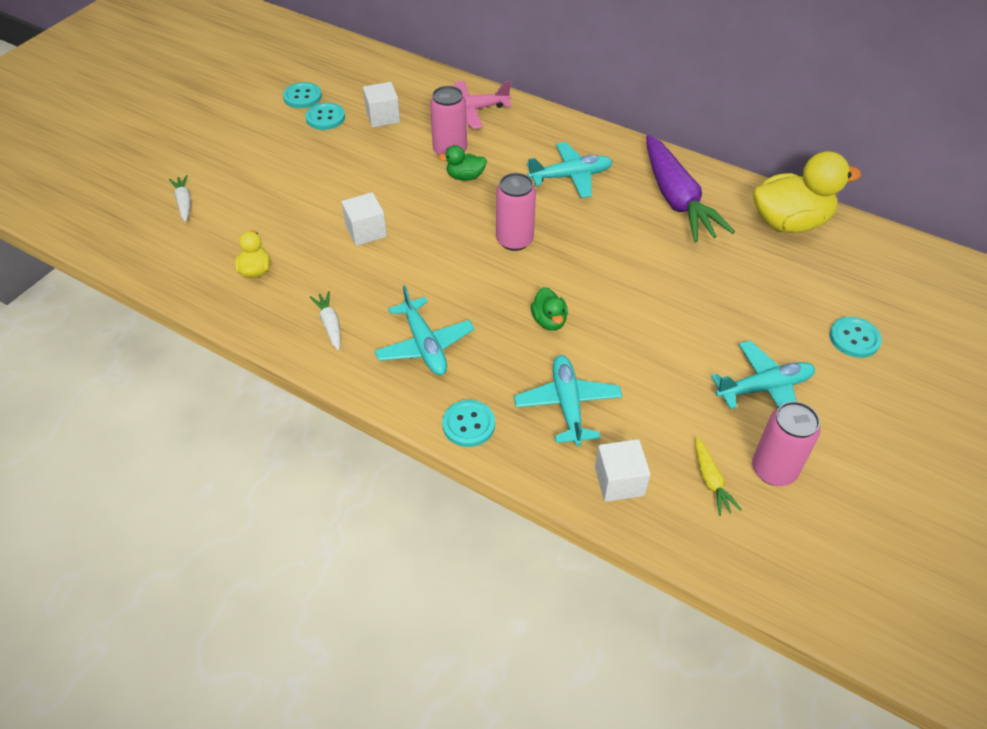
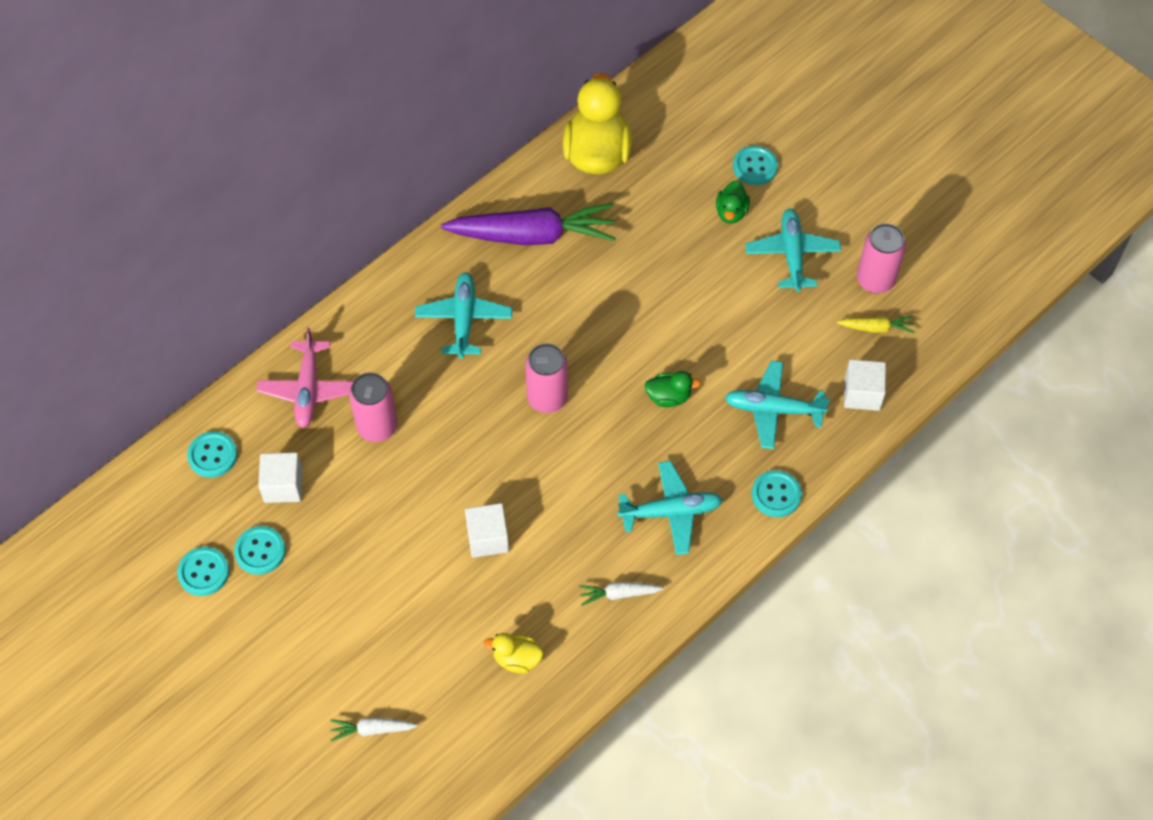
camera: 75 degrees left, 10 degrees up
(398, 80) = (212, 455): none -> turquoise button
(465, 176) = (428, 421): green duck -> green duck (731, 212)

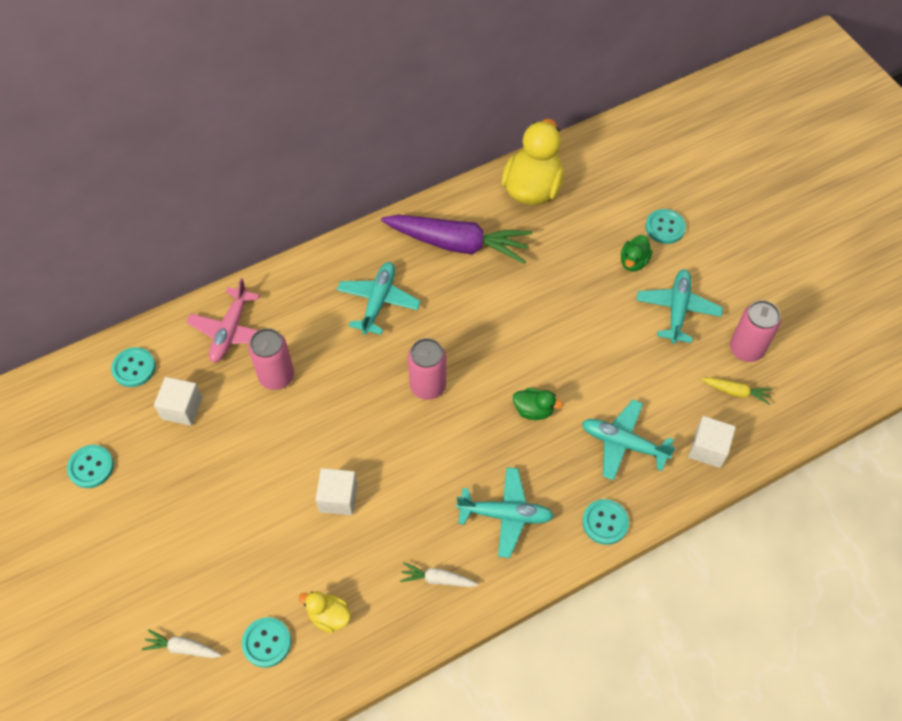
camera: 15 degrees right, 0 degrees up
(260, 551) = (143, 460): turquoise button -> turquoise button (266, 642)

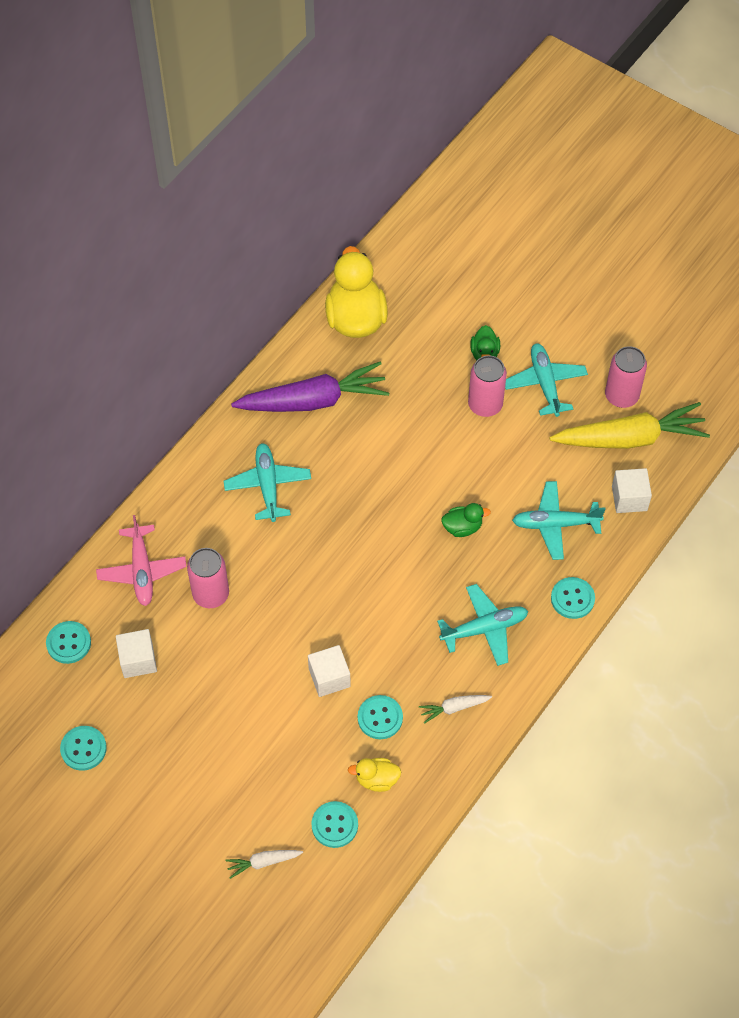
camera: 25 degrees left, 0 degrees up
(428, 386) = (356, 545): pink can -> pink can (485, 405)
(665, 227) = (497, 309): turquoise button -> turquoise button (380, 718)
(736, 392) = (630, 438): yellow carrot -> yellow carrot, size x2.31

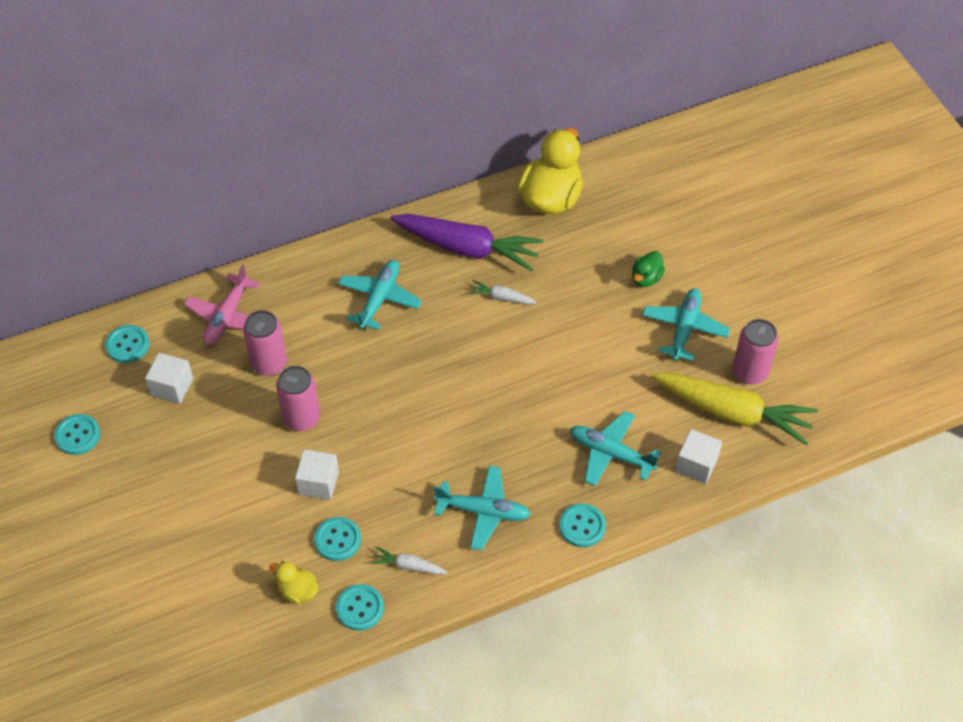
camera: 30 degrees right, 5 degrees down
(263, 862) = (152, 608): white carrot -> white carrot (501, 297)
(334, 825) = (234, 610): turquoise button -> turquoise button (360, 608)
(462, 527) = (524, 415): green duck -> none
(485, 405) = (616, 321): pink can -> pink can (301, 418)

